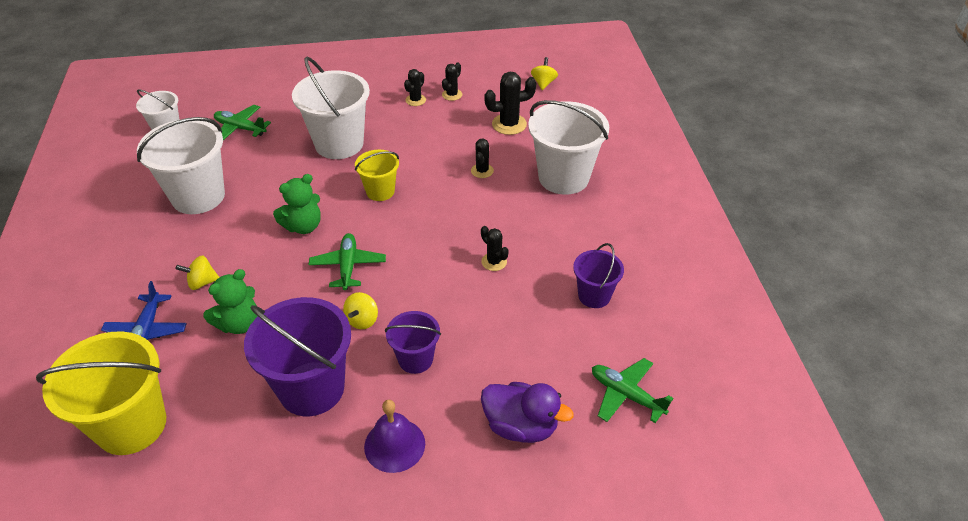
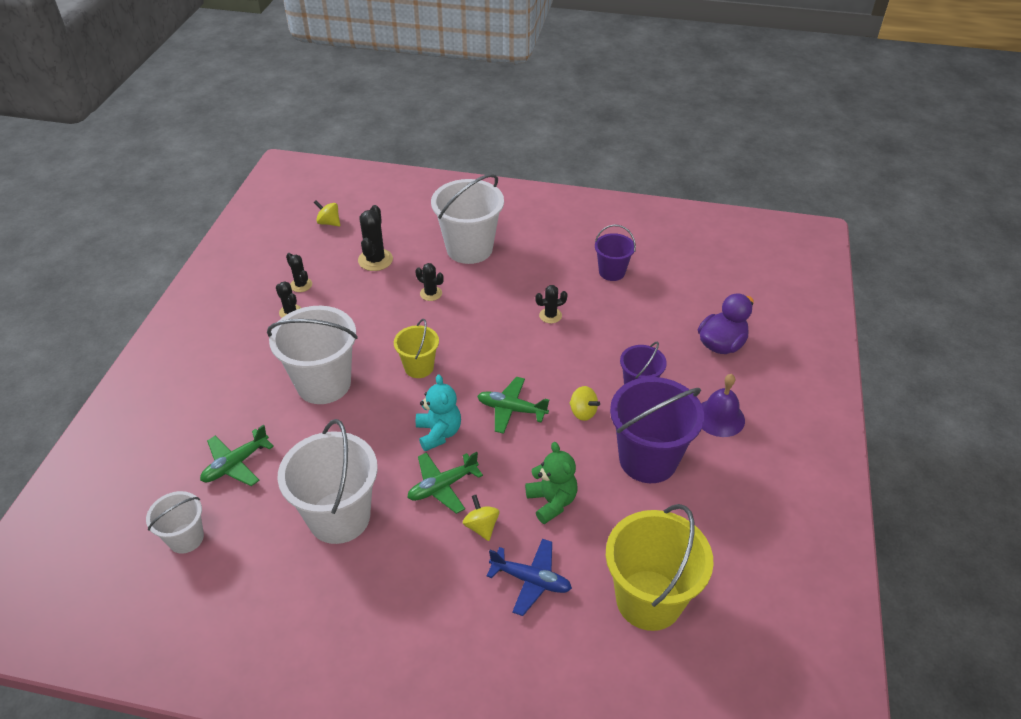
camera: 70 degrees left, 0 degrees up
(202, 282) = (481, 526): yellow spinning top -> yellow spinning top turned 150 degrees clockwise
(303, 226) = (438, 433): green teddy bear -> turquoise teddy bear
(626, 395) = (710, 285): green plane -> green plane (442, 486)

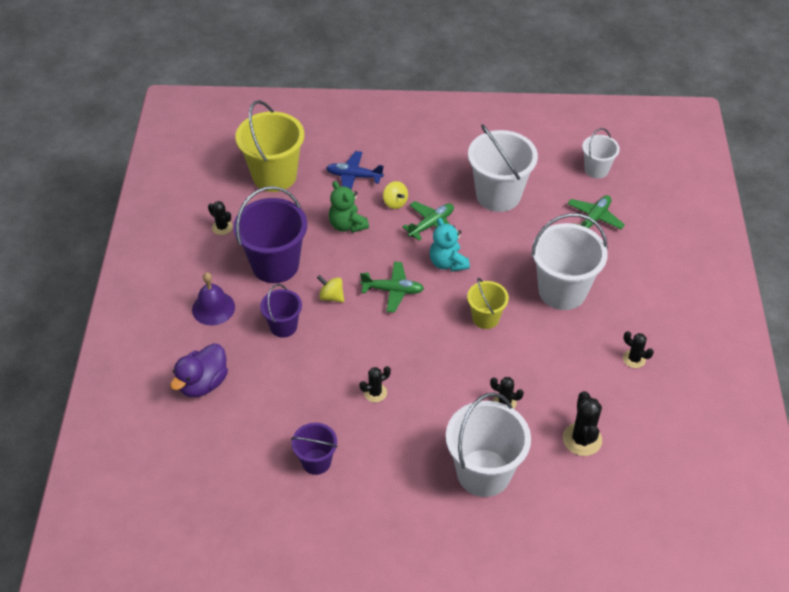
camera: 170 degrees right, 5 degrees up
(301, 285) = (643, 393): black cactus -> black cactus (222, 227)
(329, 222) = (663, 489): yellow spinning top -> none

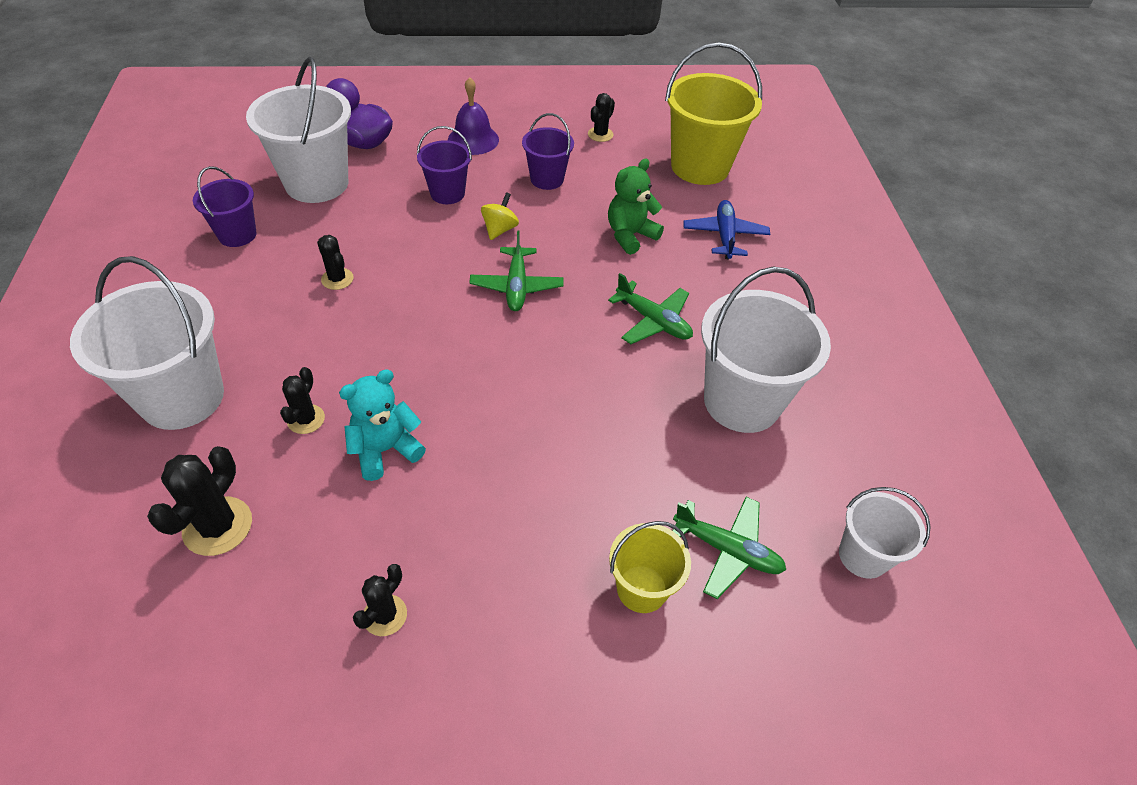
camera: 80 degrees right, 0 degrees up
(275, 265) = (547, 179): purple bucket -> purple bucket, size x0.55
(395, 202) = (686, 280): yellow spinning top -> none
(447, 263) = (579, 343): turquoise teddy bear -> turquoise teddy bear (385, 450)
(485, 318) = (472, 391): yellow bucket -> yellow bucket (642, 589)
(562, 291) = (539, 496): white bucket -> white bucket (317, 183)
(582, 439) = (218, 526): black cactus -> black cactus turned 60 degrees counterclockwise

